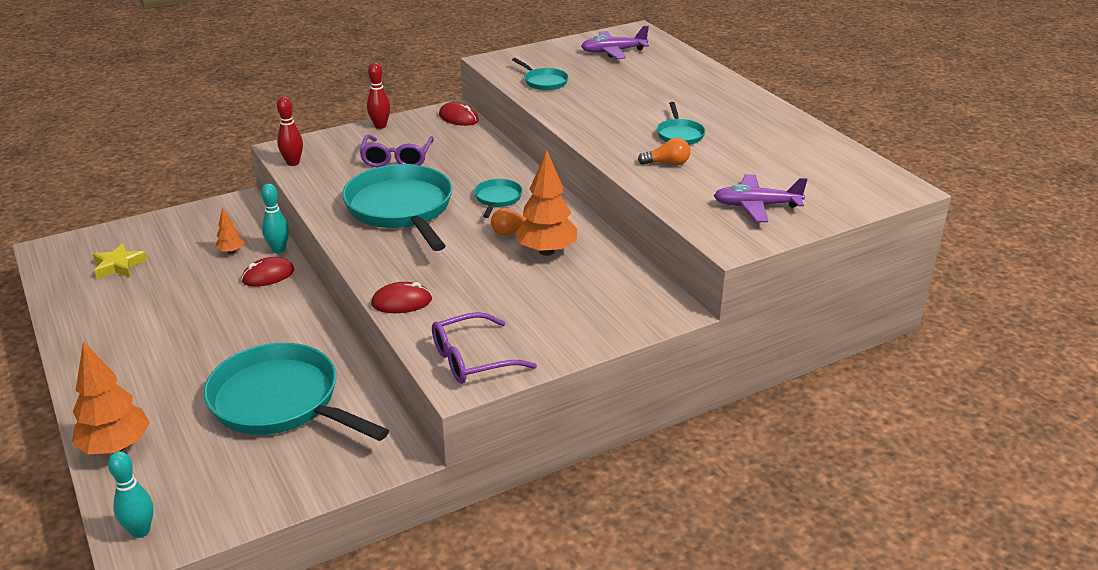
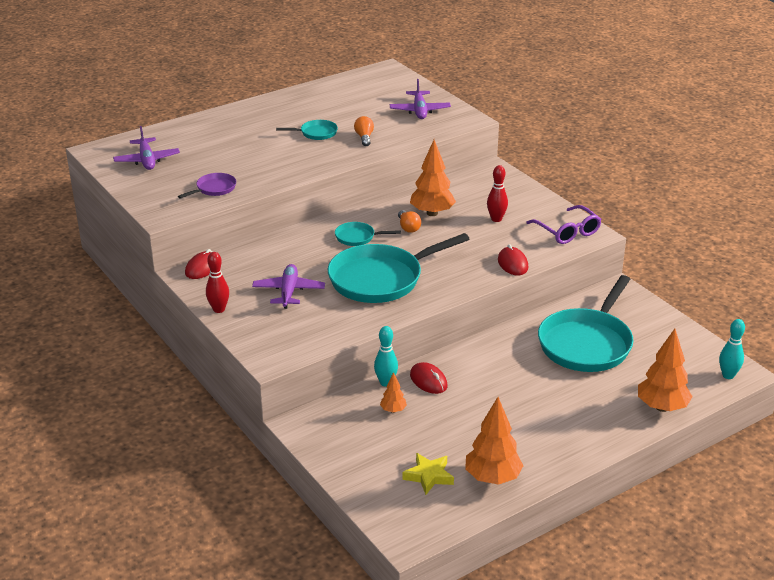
camera: 95 degrees left, 0 degrees up
(87, 302) = (492, 478): none -> orange tree
(293, 163) = (300, 348): red bowling pin -> red bowling pin (496, 219)
(397, 158) = (288, 292): purple glasses -> purple plane
(544, 82) = (214, 189): turquoise pan -> purple pan

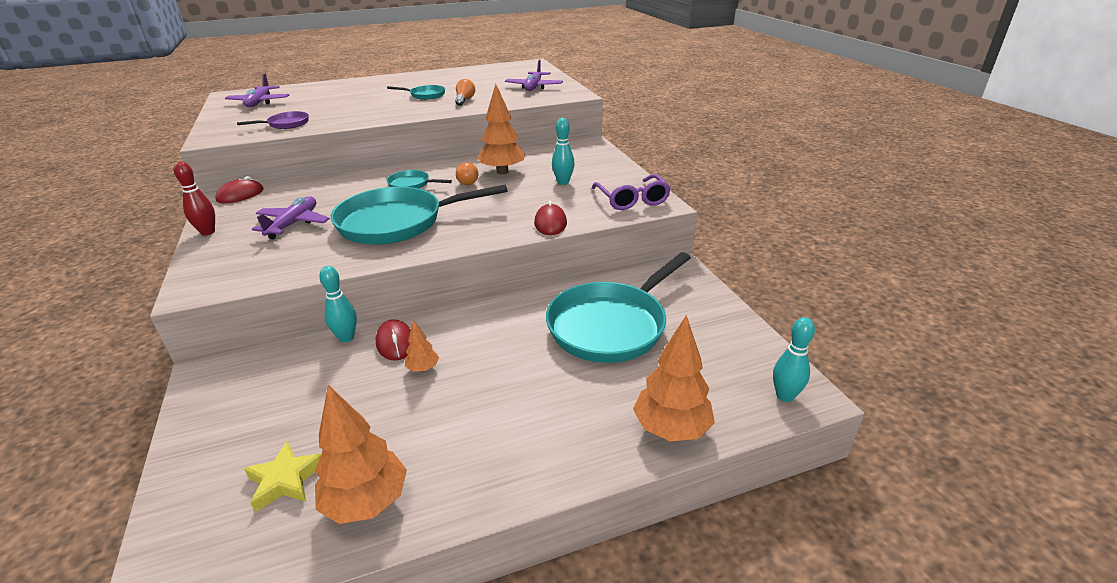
camera: 15 degrees right, 0 degrees up
(393, 410) = (325, 373): orange tree -> orange tree (423, 368)
(496, 219) = (563, 182): red bowling pin -> turquoise bowling pin

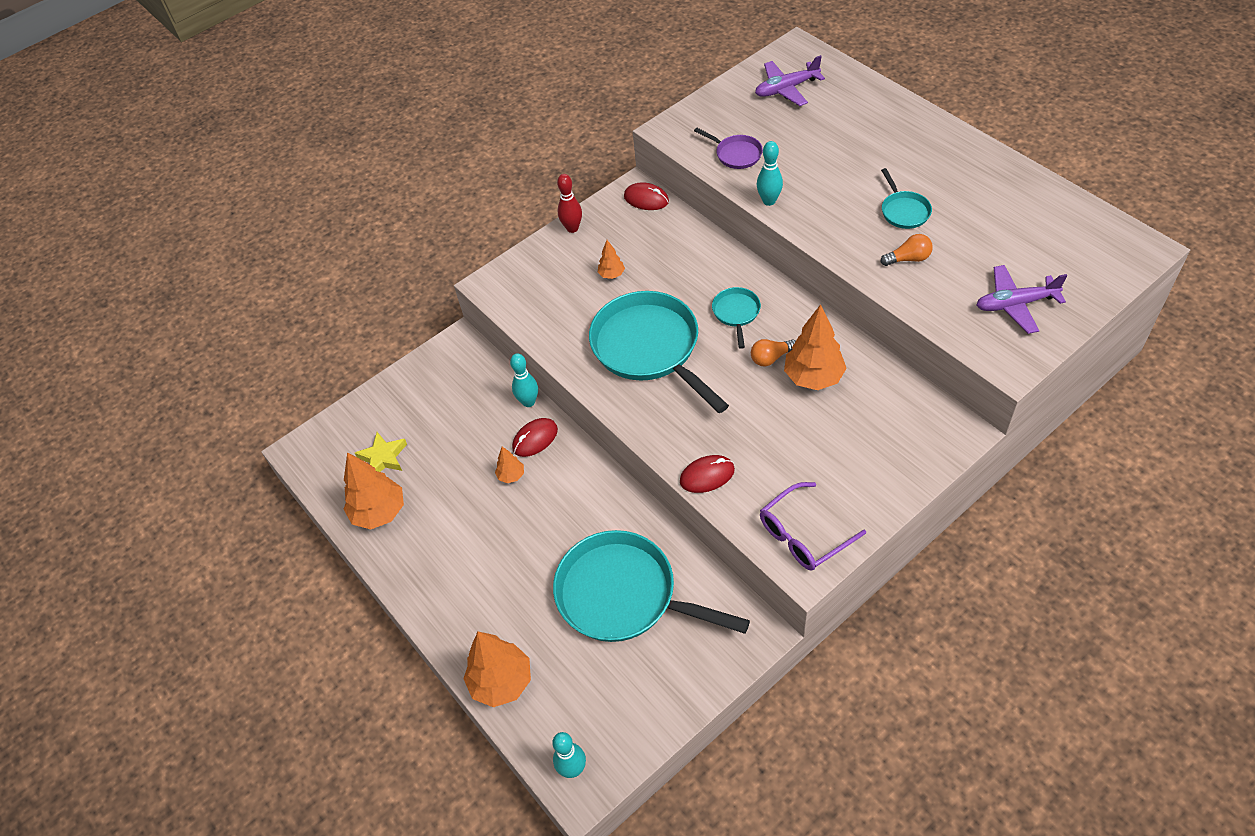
camera: 75 degrees right, 20 degrees up
(293, 224) = (611, 274): purple plane -> orange tree
(563, 182) = (816, 448): turquoise bowling pin -> turquoise bowling pin (769, 201)

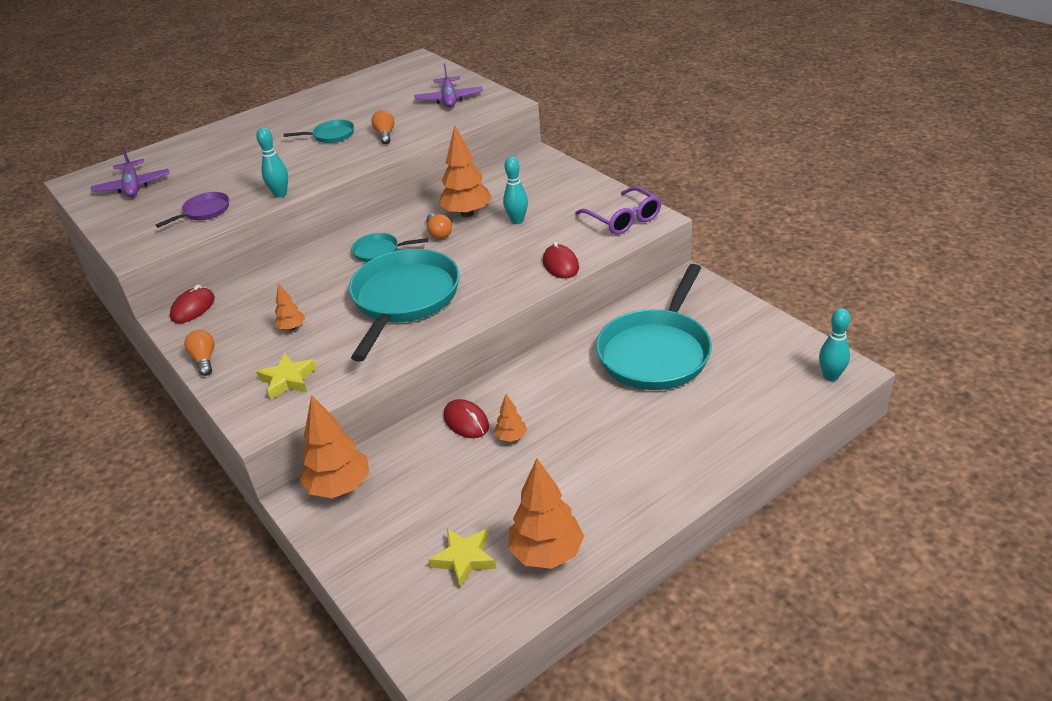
camera: 90 degrees left, 15 degrees down
(501, 682) = (755, 428): orange tree -> orange tree (339, 487)
(528, 402) = (414, 429): turquoise bowling pin -> turquoise bowling pin (517, 221)
(540, 290) = (288, 380): none -> yellow star
(572, 228) = (204, 360): red bowling pin -> orange light bulb
(650, 348) = (404, 300): turquoise pan -> turquoise pan turned 135 degrees clockwise

